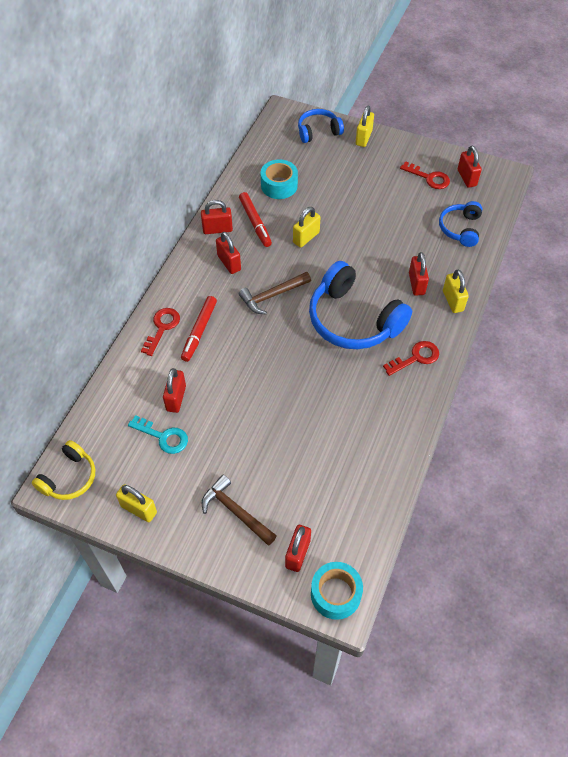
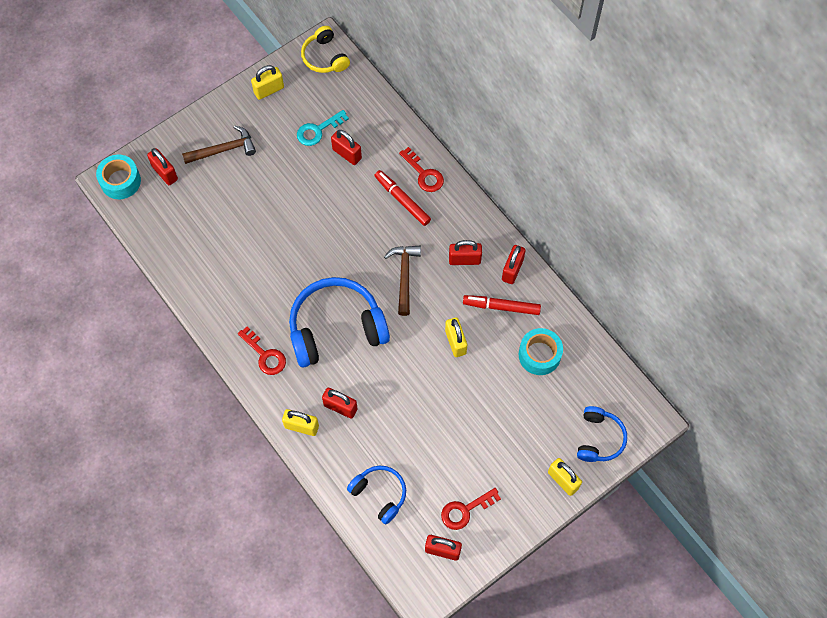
camera: 120 degrees right, 10 degrees up
(416, 358) = (265, 355): red key -> red key turned 45 degrees counterclockwise

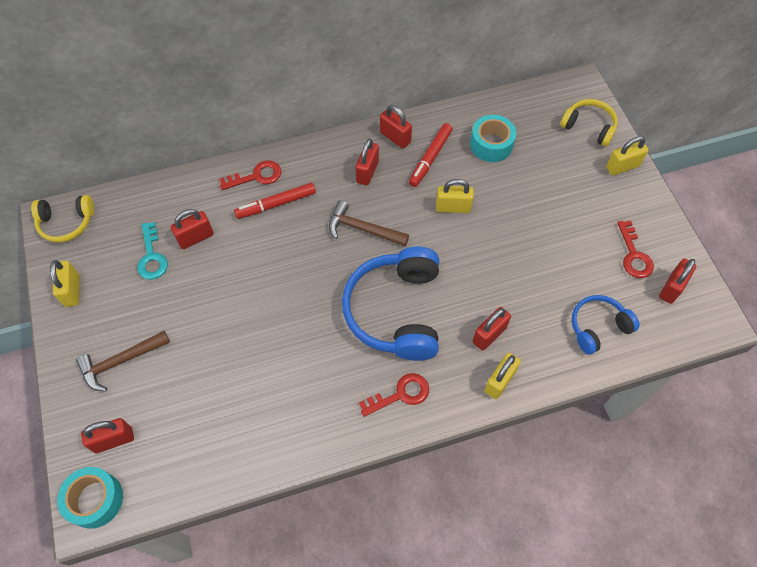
camera: 70 degrees left, 5 degrees down
(224, 149) = (120, 362): brown hammer -> brown hammer turned 120 degrees counterclockwise
(599, 438) = (588, 127): blue headphones -> yellow headphones

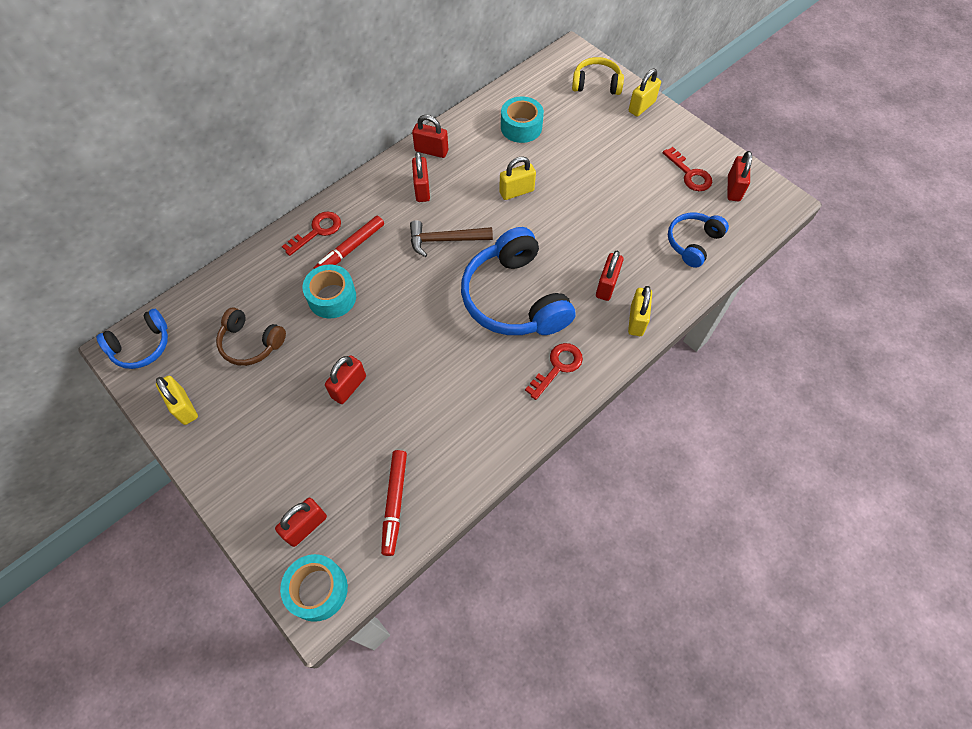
camera: 25 degrees left, 0 degrees up
(66, 222) = (141, 346): yellow headphones -> blue headphones
(120, 362) = (272, 452): brown hammer -> none
(152, 257) = (251, 343): turquoise key -> brown headphones
(196, 238) = (287, 308): red padlock -> red padlock (349, 387)
(238, 243) = (332, 297): none -> turquoise tape
(430, 158) = (473, 157): red marker -> red marker (394, 503)

